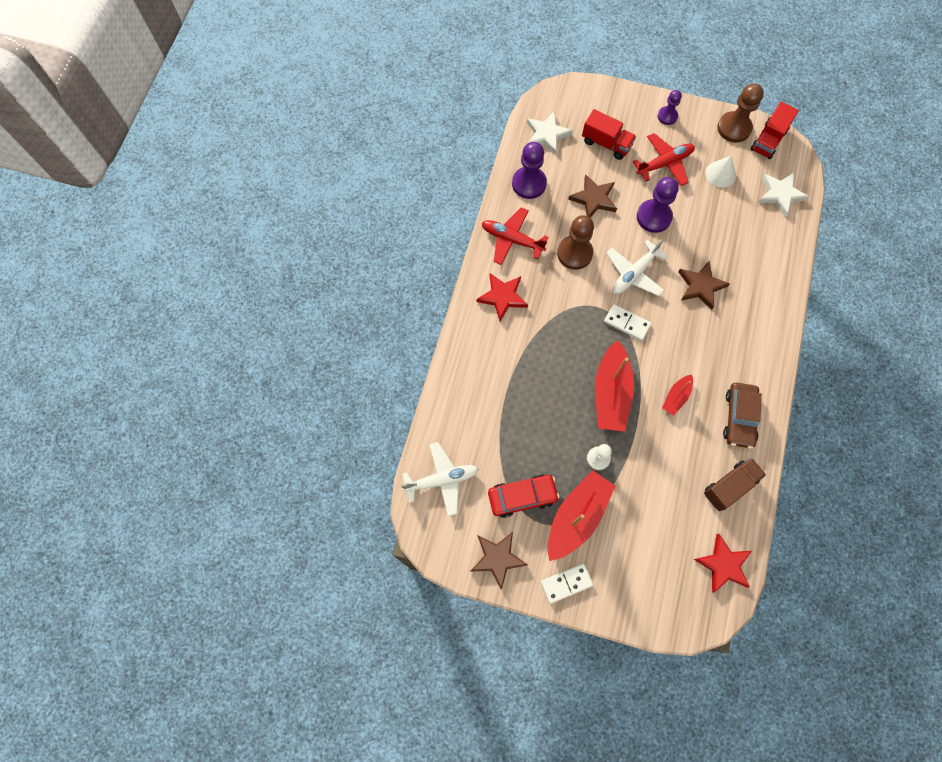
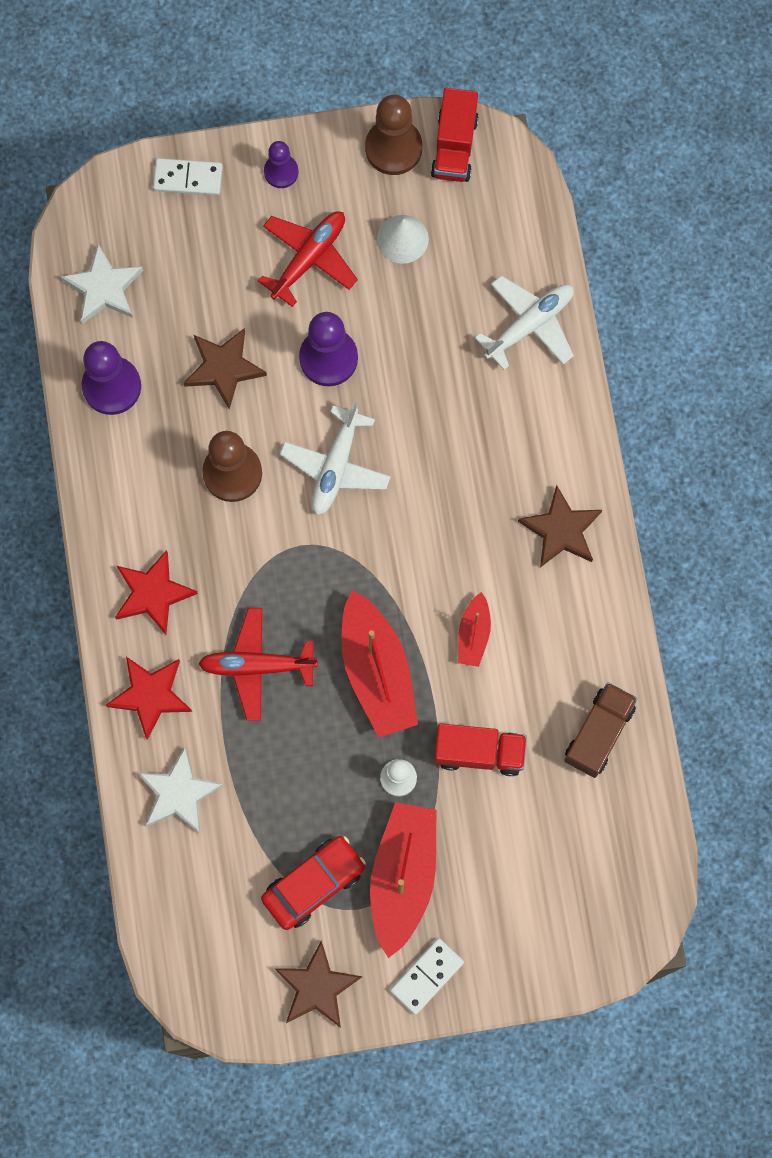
camera: 25 degrees left, 5 degrees up
(442, 480) = (188, 913): white plane -> white plane (529, 325)
(512, 239) = (126, 493): red plane -> red plane (257, 666)
(606, 143) = (204, 262): red truck -> red truck (479, 752)
(627, 323) = (356, 551): white domino -> white domino (188, 178)
(701, 286) = (443, 442): brown star -> brown star (561, 530)
(723, 564) = (631, 849): red star -> red star (150, 695)
(739, 417) = (575, 624): brown car -> none
(780, 194) = (506, 234): white star -> white star (178, 793)

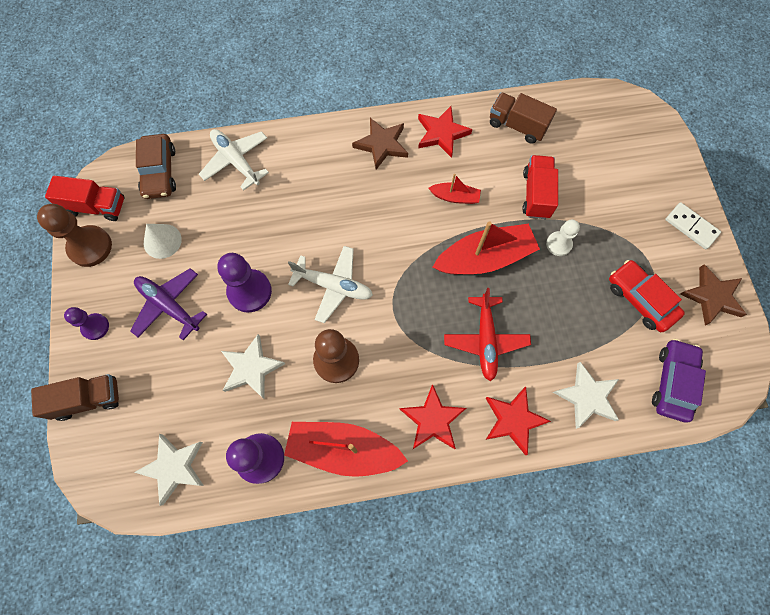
camera: 90 degrees left, 5 degrees down
(188, 178) = (88, 399): white domino -> brown truck
(195, 911) = (673, 382): none -> purple car
(224, 368) = (251, 368): brown star -> white star
(309, 258) = (169, 306): red plane -> purple plane
(403, 877) = (627, 241): red boat -> red boat (343, 449)
(510, 222) = (160, 172): none -> brown car
(582, 619) = (441, 133): none -> red star

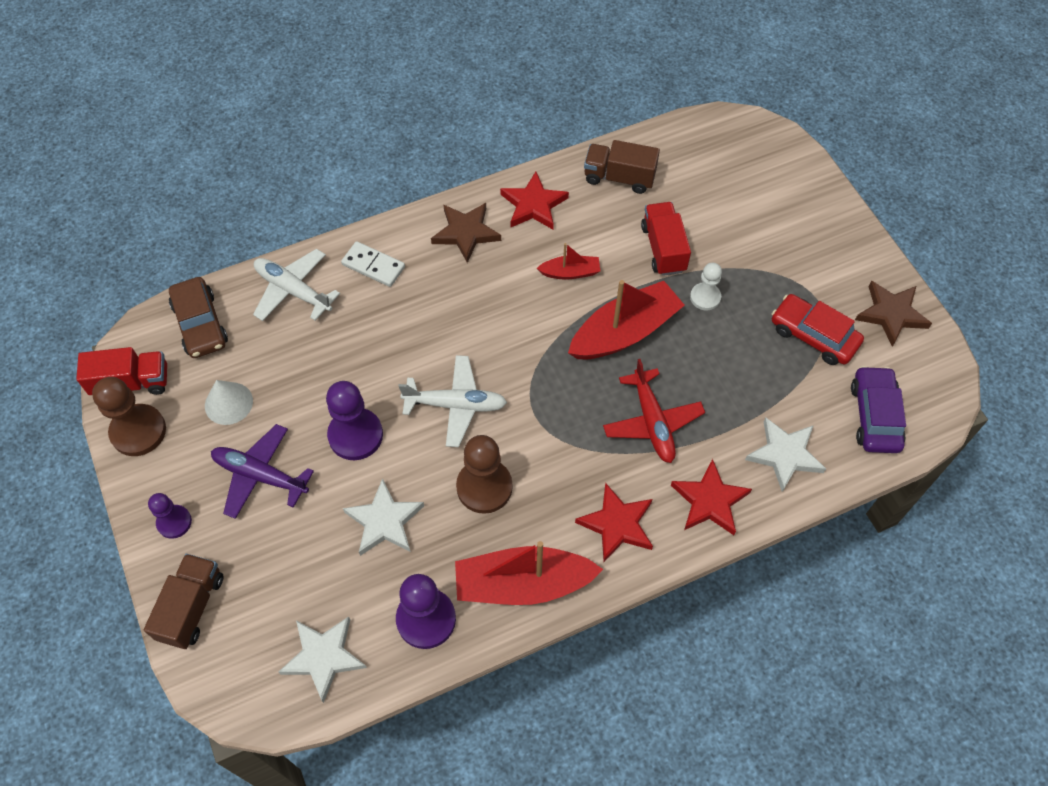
camera: 15 degrees left, 10 degrees down
(88, 399) = (192, 607): brown truck -> brown truck turned 45 degrees counterclockwise
(691, 227) = (847, 244): white domino -> white domino (373, 266)

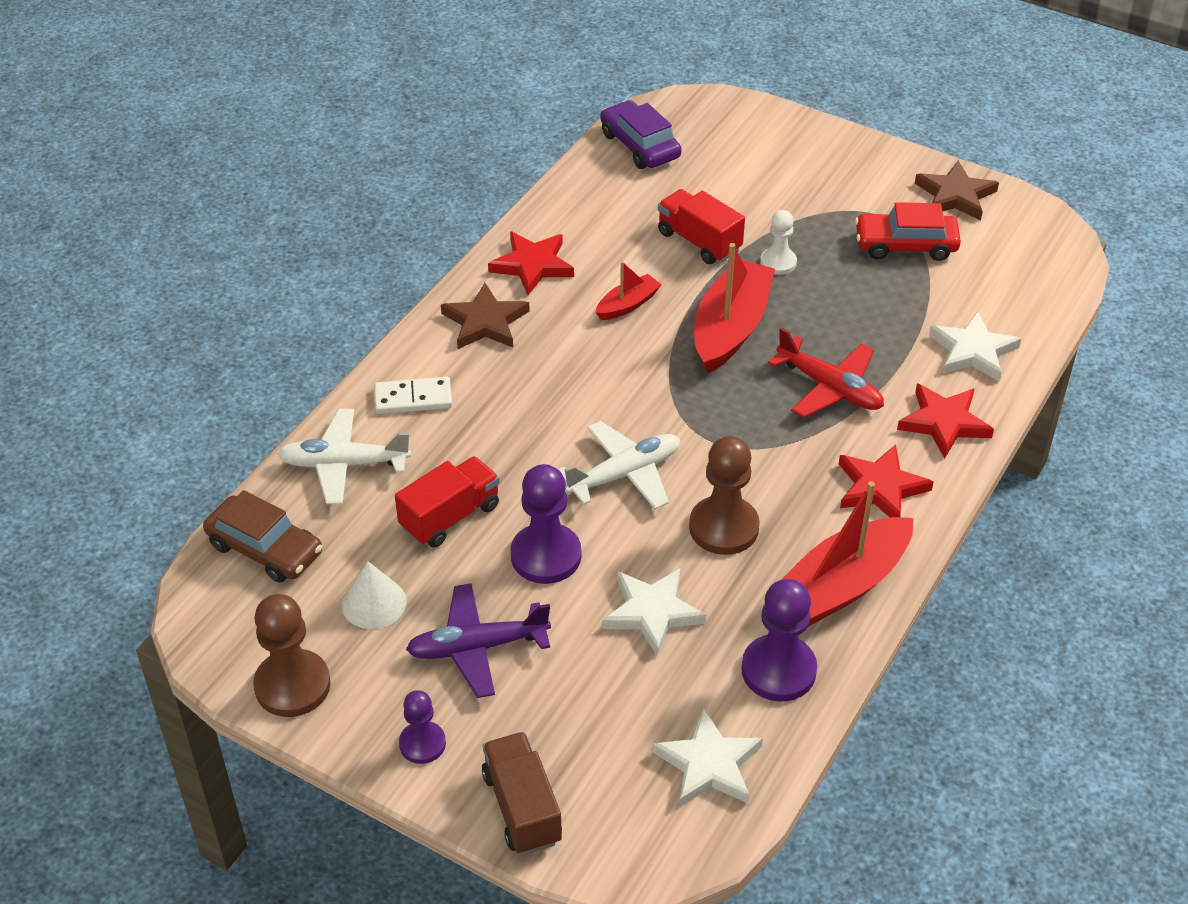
camera: 35 degrees left, 15 degrees down
(131, 382) = (236, 645): red truck -> red truck (450, 517)
(619, 177) = (597, 203): brown truck -> none
(874, 416) = (1018, 281): purple car -> purple car (640, 145)

